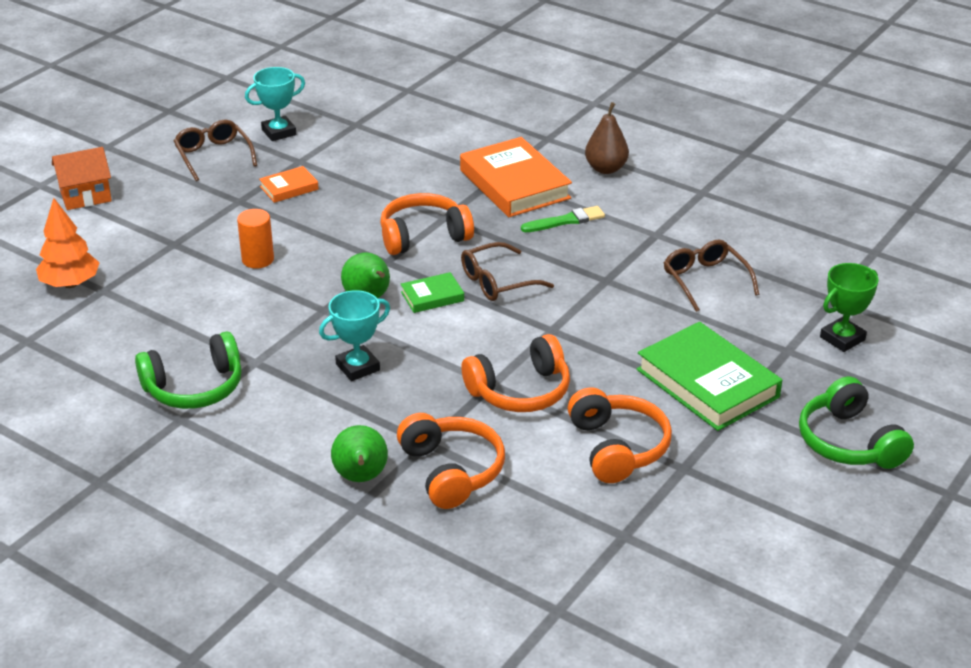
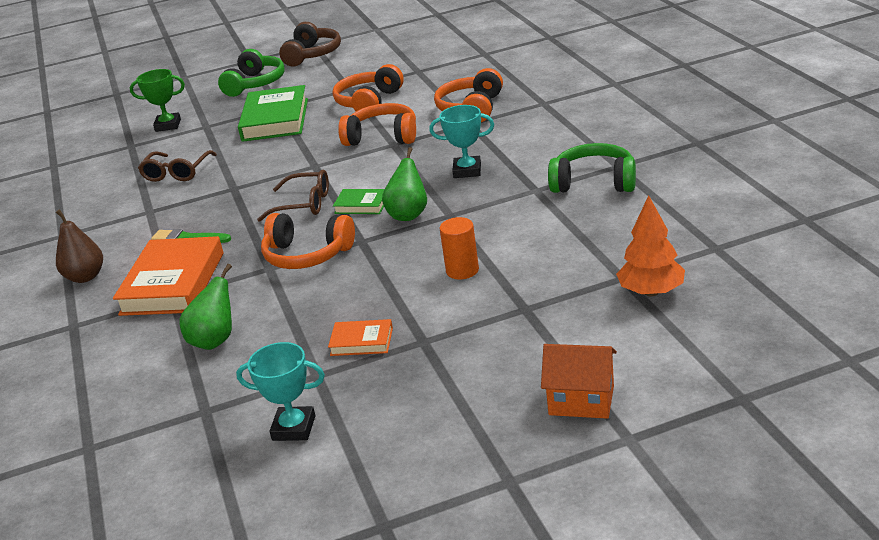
camera: 140 degrees left, 5 degrees down
(213, 156) = (396, 415): brown glasses -> none
(361, 478) = (527, 115): green pear -> green pear (215, 340)
(862, 534) = (312, 55): none -> brown headphones

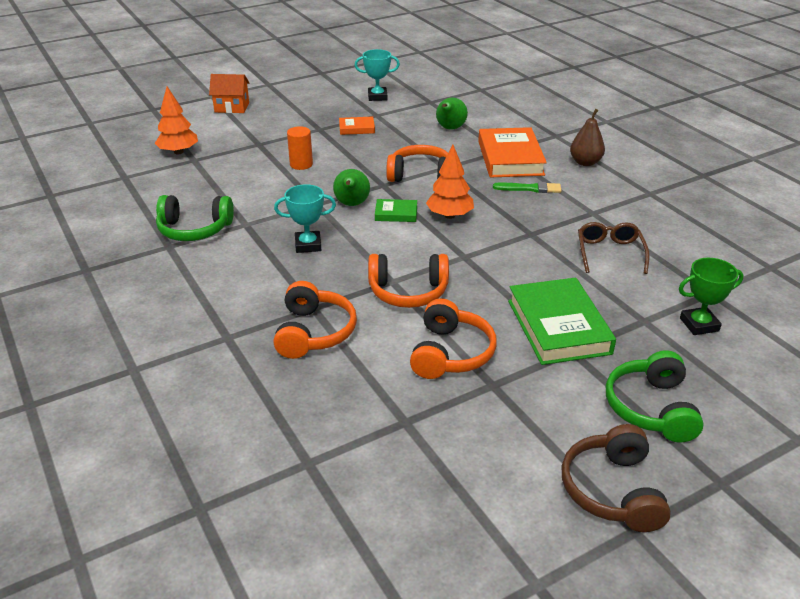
camera: 165 degrees right, 5 degrees up
(304, 204) = (449, 215): brown glasses -> orange tree

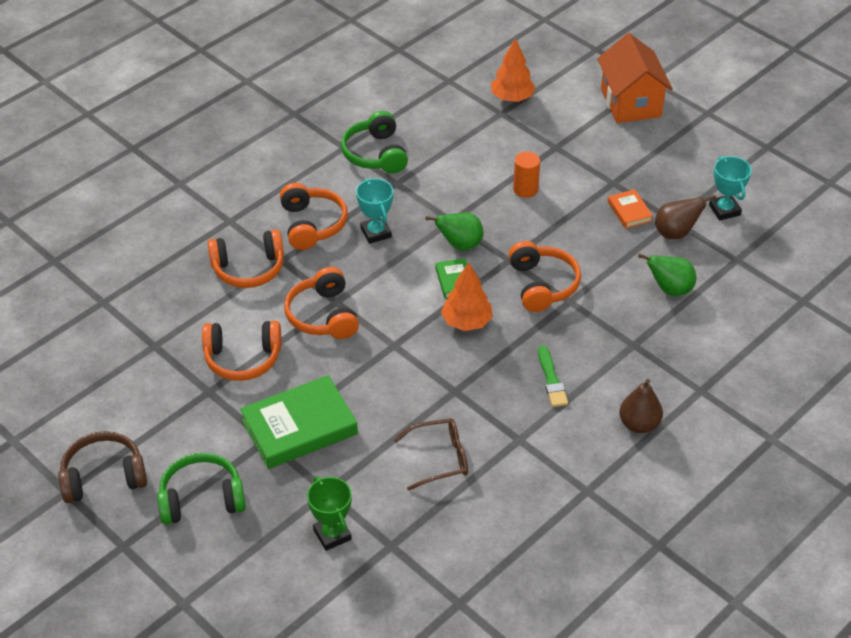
camera: 75 degrees right, 10 degrees up
(232, 107) = (631, 103): orange house -> orange house, size x1.58
(271, 281) = (312, 224): none -> orange headphones
(391, 116) = (675, 233): none -> brown pear
(510, 158) = (618, 354): orange book -> none

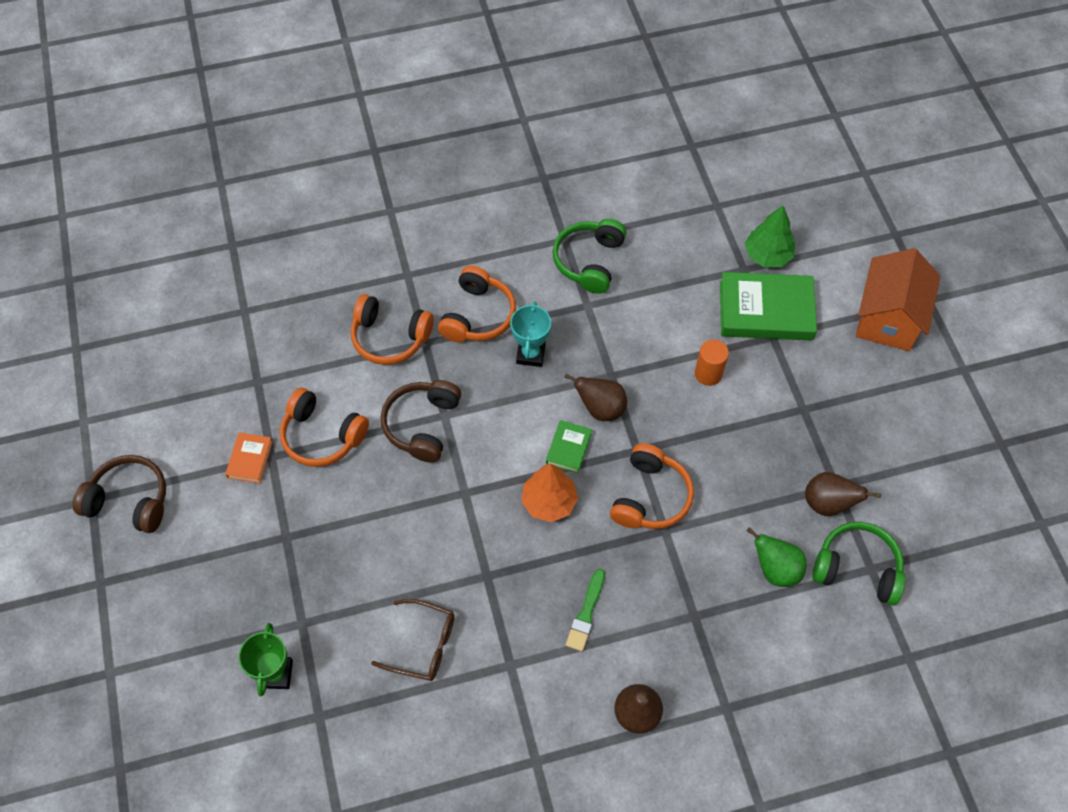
camera: 30 degrees right, 15 degrees up
(201, 499) = (193, 570): green headphones -> green headphones (857, 568)
(299, 427) = (323, 539): green book -> green book (765, 310)
(323, 315) = (422, 425): orange headphones -> brown headphones
(460, 245) = (600, 409): green pear -> brown pear
(512, 98) = (767, 255): orange tree -> green tree
(629, 211) = (797, 453): orange book -> orange book (250, 459)
(724, 210) = (899, 501): turquoise trophy -> none

